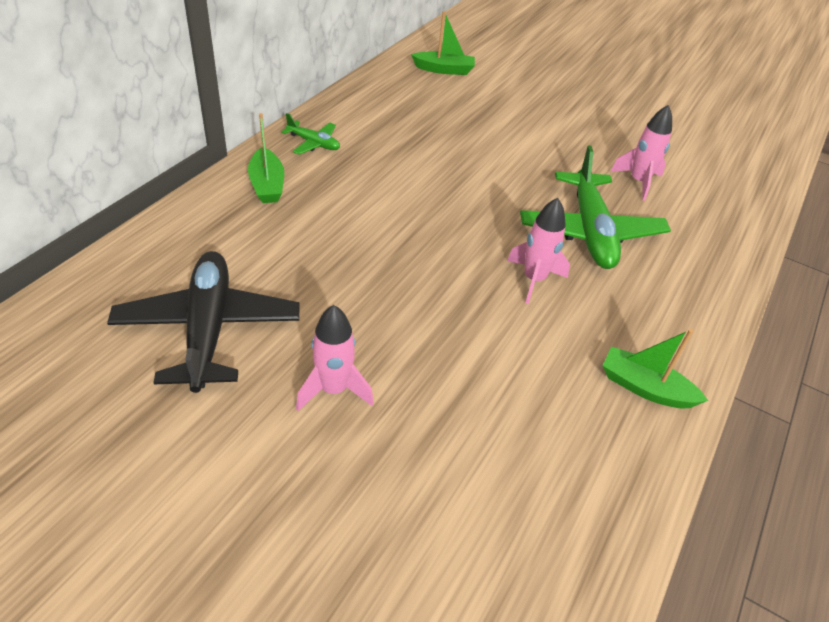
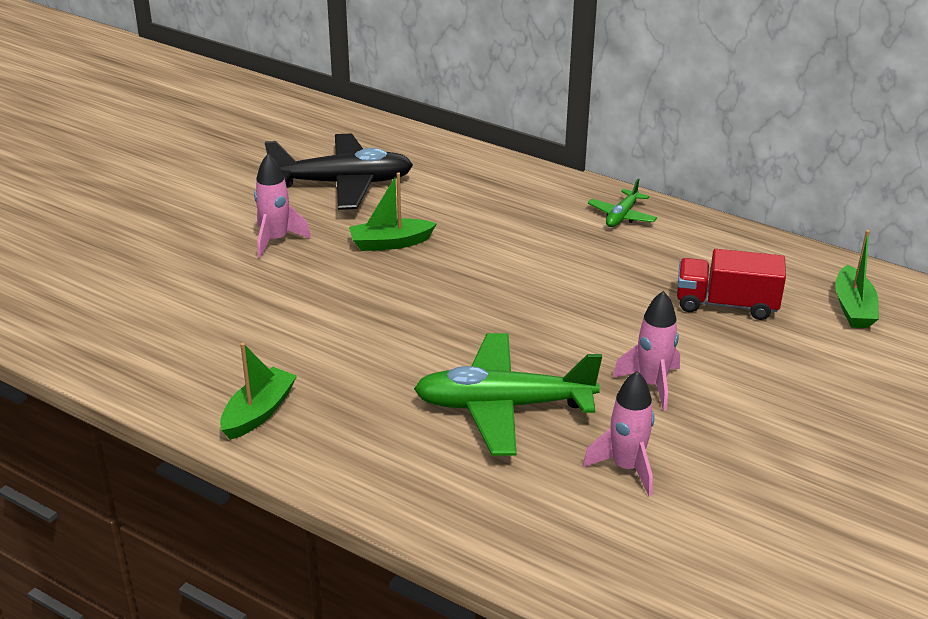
camera: 95 degrees right, 10 degrees down
(267, 185) = (538, 194): green boat -> green boat (390, 243)
(444, 115) = (726, 304): none -> red truck
(533, 280) = (412, 354): pink rocket -> pink rocket (651, 384)

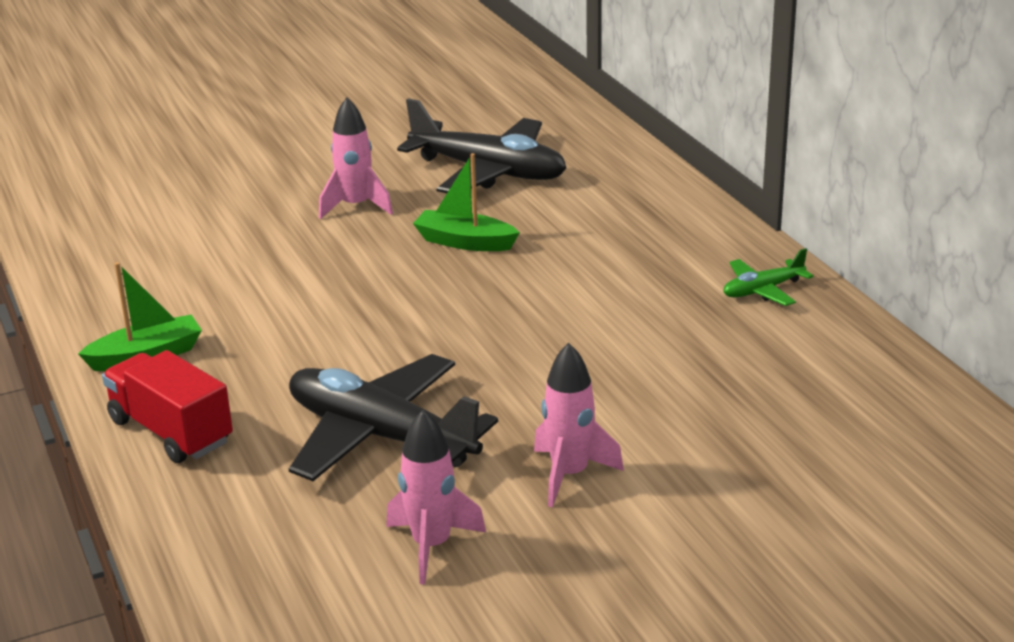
camera: 35 degrees right, 5 degrees down
(504, 406) = (381, 436): green plane -> black plane
(726, 304) = (772, 423): red truck -> red truck (171, 431)
(853, 307) = (941, 484): green boat -> none

